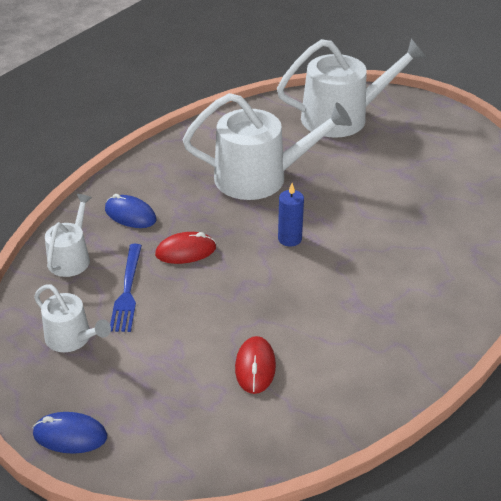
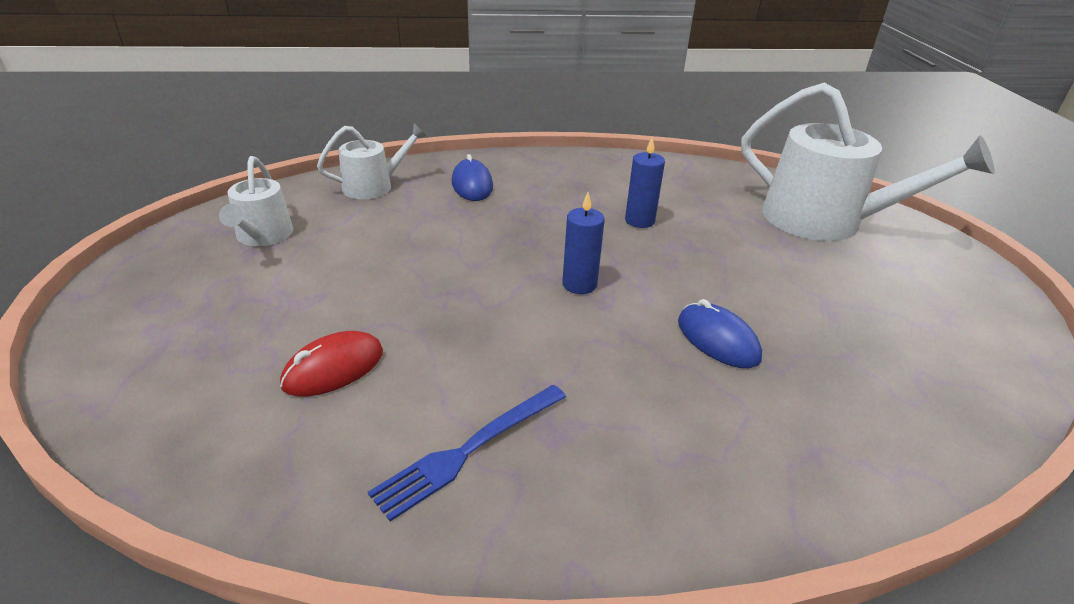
camera: 45 degrees right, 5 degrees down
(70, 435) = (114, 300): blue mouse -> blue mouse (717, 340)
(127, 290) = (365, 231): blue fork -> blue fork (469, 449)
(185, 251) = (464, 234): red mouse -> none
(260, 177) = (639, 221): white watering can -> blue candle

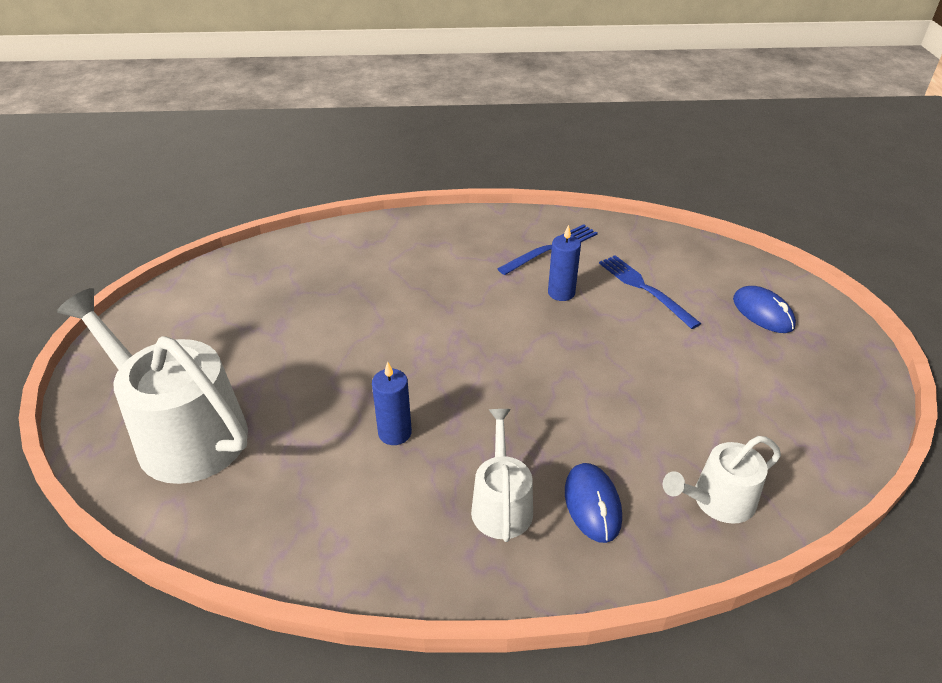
camera: 175 degrees left, 5 degrees up
(263, 236) = (785, 410): white watering can -> white watering can (501, 504)
(334, 369) = (645, 289): red mouse -> blue fork
(579, 284) = (475, 351): blue candle -> blue candle (561, 293)
(717, 340) = (383, 303): blue mouse -> blue mouse (763, 313)

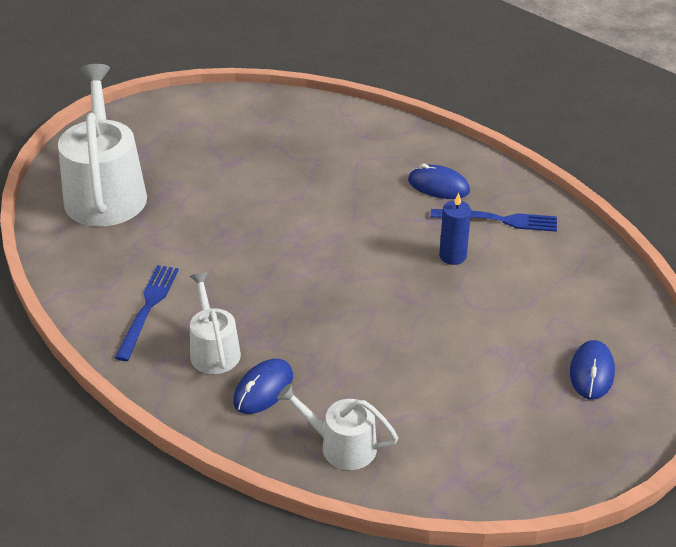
camera: 45 degrees right, 0 degrees up
(395, 433) = (211, 270): blue candle -> none
(475, 250) = (438, 186): none -> blue mouse
(501, 504) = (213, 350): white watering can -> white watering can turned 60 degrees counterclockwise
(645, 289) = (523, 294): blue fork -> blue fork (148, 309)

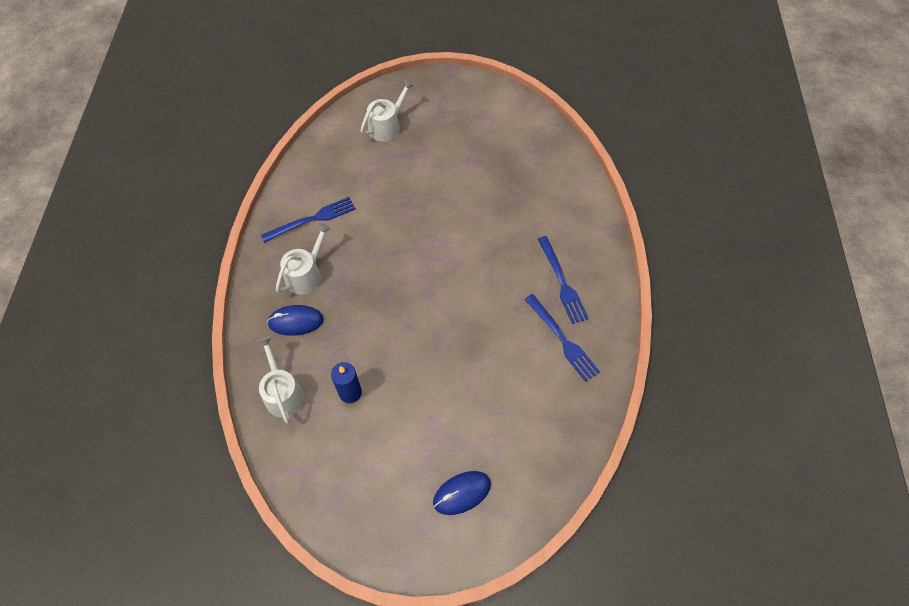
camera: 50 degrees right, 20 degrees up
(105, 192) = (387, 126): white watering can -> white watering can, size x0.53
(438, 186) = (562, 282): blue mouse -> blue fork
(452, 256) = (500, 337): blue candle -> blue candle (350, 392)

